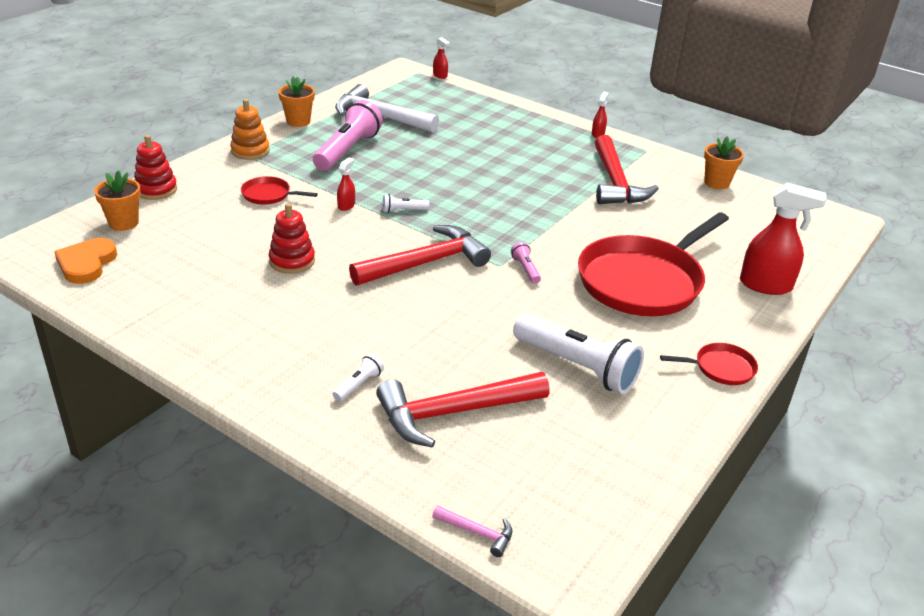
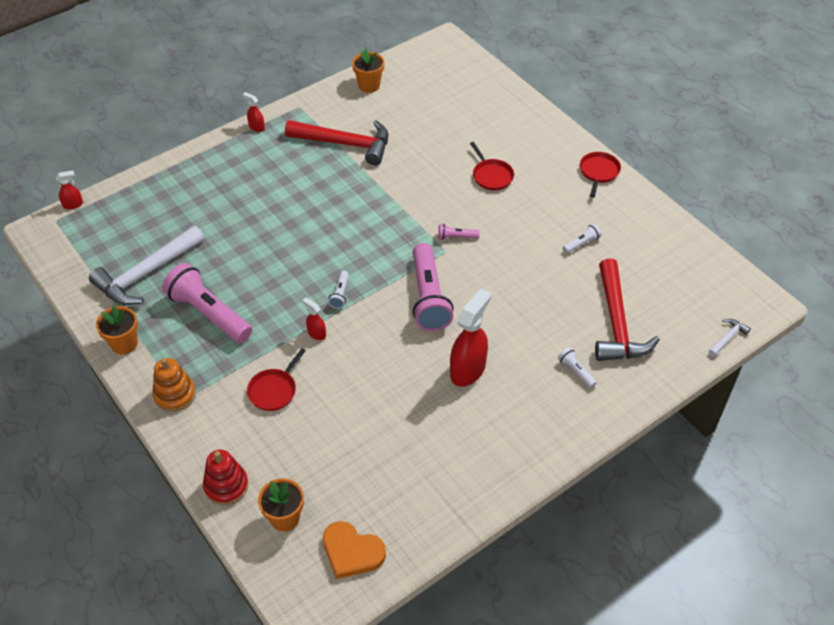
camera: 70 degrees left, 15 degrees up
(292, 261) = (397, 388): red stacking toy -> none
(425, 263) = (428, 297): red hammer -> pink flashlight
(477, 533) = (727, 338): pink hammer -> white hammer
(577, 367) = (581, 243): white flashlight -> white flashlight, size x0.43
(643, 281) = (491, 176): red pan -> red pan, size x0.43
(766, 285) = (514, 114): red spray bottle -> red spray bottle (468, 369)

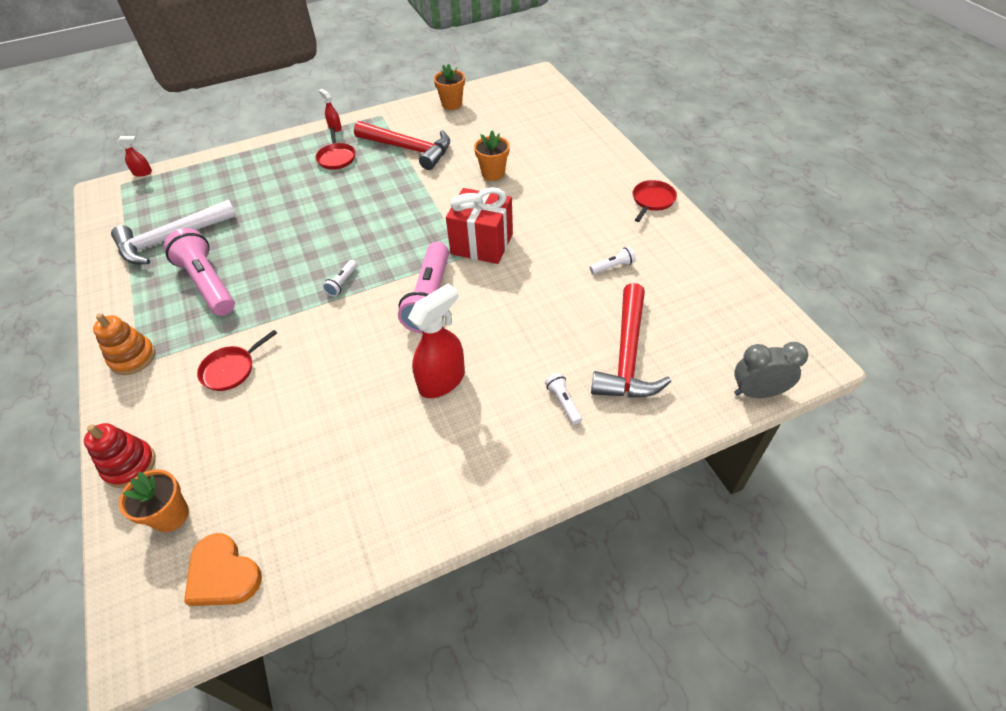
camera: 15 degrees right, 0 degrees up
(124, 344) = (115, 300): orange flower pot -> orange flower pot (493, 173)
(316, 333) = (301, 318): red spray bottle -> none
(456, 237) = (482, 244): pink flashlight -> red gift
(491, 176) = (539, 191): red pan -> red pan (336, 158)
(727, 338) = (757, 392): white hammer -> grey clock

